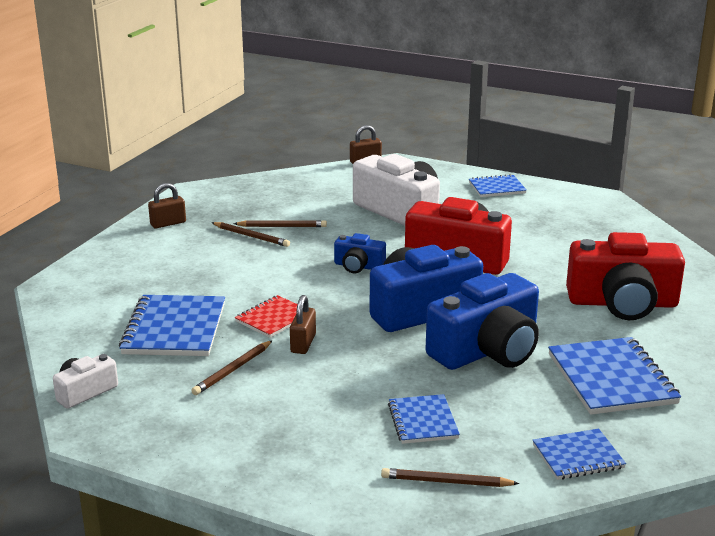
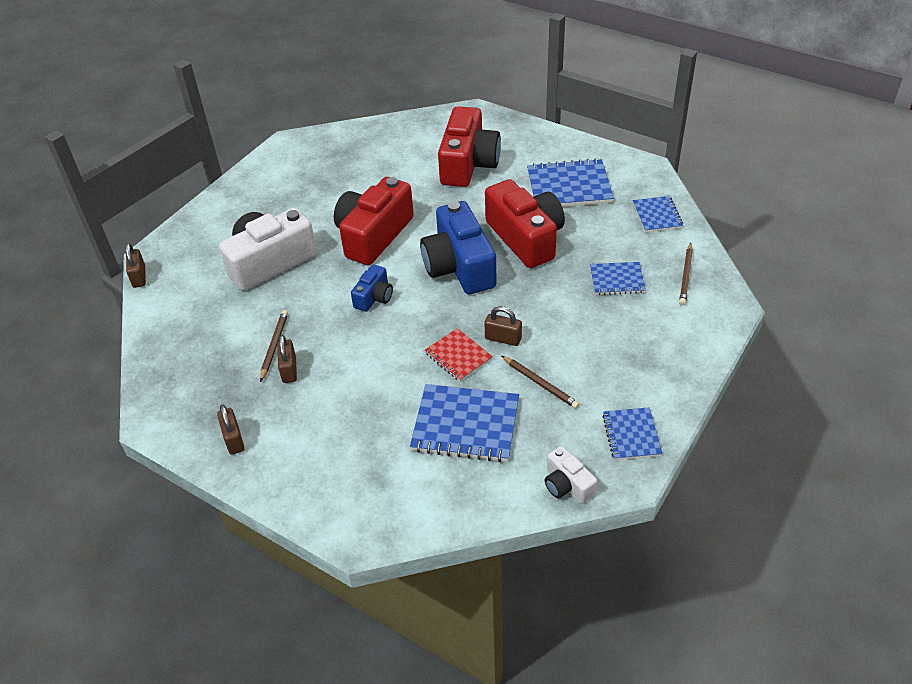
camera: 80 degrees left, 20 degrees up
(251, 236) = (289, 370): brown pencil -> brown padlock
(487, 350) = (526, 238): blue camera -> red camera
(497, 188) = (243, 197): blue notebook -> blue notebook (631, 435)

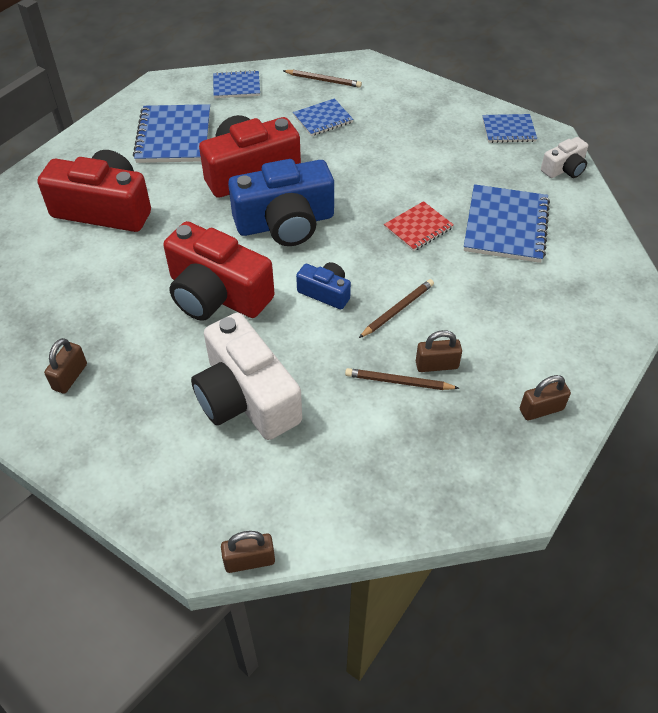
camera: 90 degrees left, 5 degrees up
(503, 338) = (395, 196): brown padlock -> brown padlock (70, 377)
(540, 383) = (453, 176): brown pencil -> brown pencil (397, 310)
(617, 280) = (323, 119): blue notebook -> blue notebook turned 60 degrees clockwise

